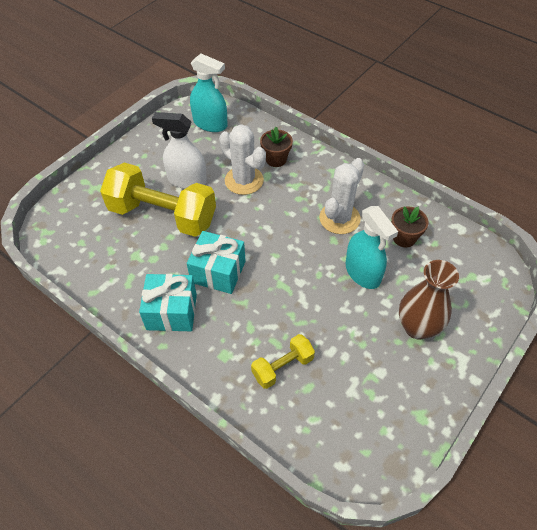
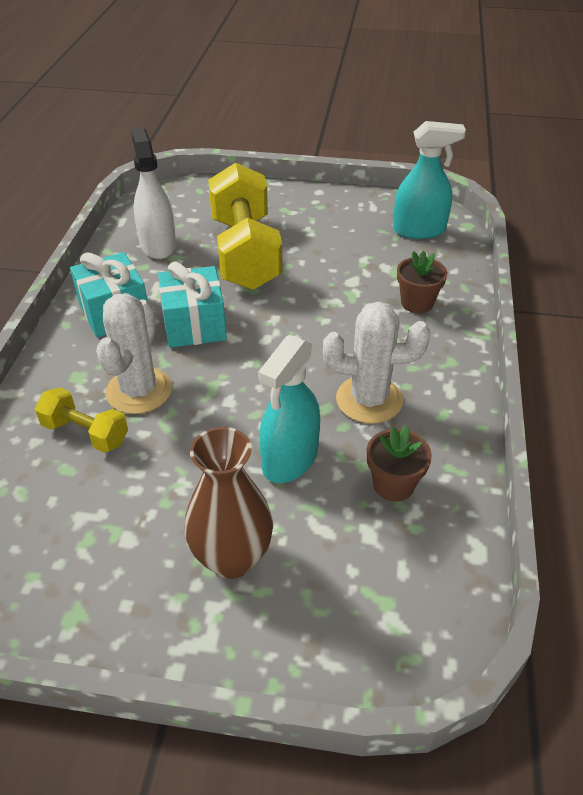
camera: 60 degrees right, 10 degrees down
(187, 180) = (312, 248): white spray bottle -> white spray bottle (158, 245)
(210, 124) = (419, 230): turquoise spray bottle -> turquoise spray bottle turned 90 degrees counterclockwise
(244, 180) = (354, 290): white cactus -> white cactus (139, 391)

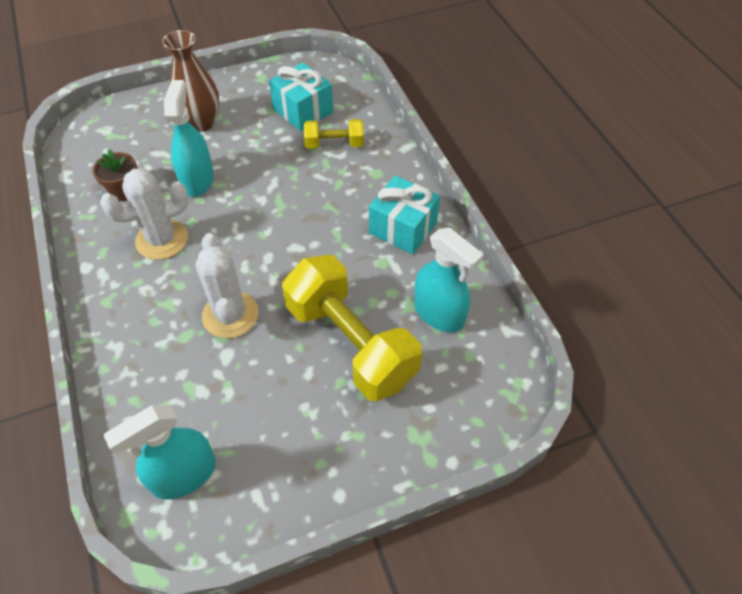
camera: 150 degrees right, 10 degrees up
(139, 391) = (326, 180): white cactus -> white cactus (230, 315)
(158, 245) = (439, 313): white spray bottle -> turquoise spray bottle
(194, 325) = (332, 244): turquoise gift -> turquoise gift (303, 111)
(417, 303) = (153, 354): brown flower pot -> none

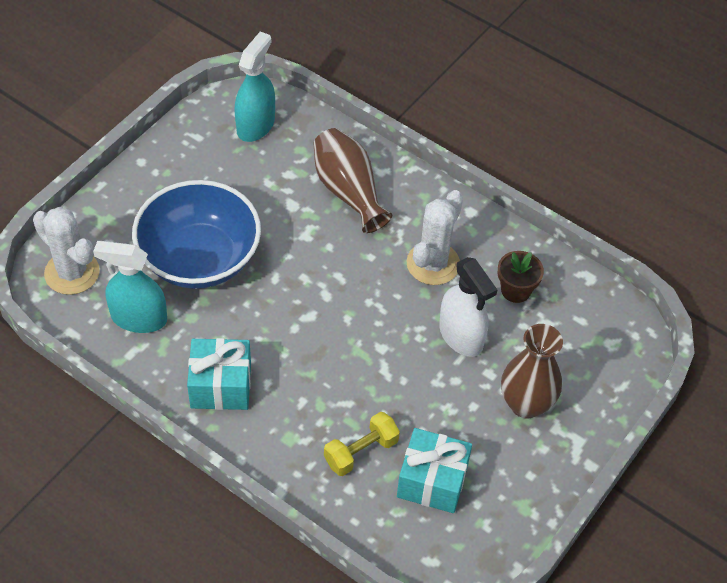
camera: 145 degrees right, 0 degrees up
(164, 341) = (348, 191): none -> brown vase
(197, 180) = (461, 336): turquoise spray bottle -> white spray bottle
(230, 315) = (315, 233): white cactus -> white cactus (72, 273)
(350, 343) = (199, 258): yellow dumbbell -> blue bowl

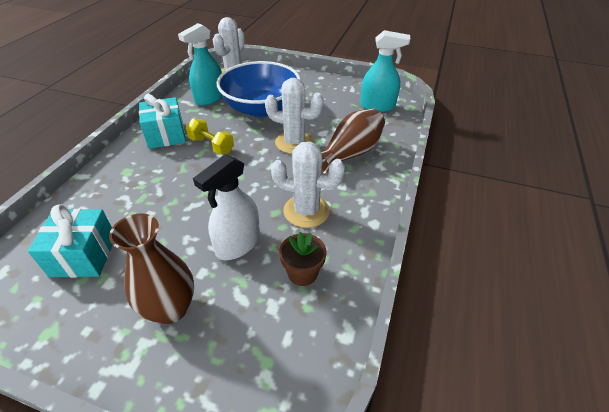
camera: 75 degrees right, 10 degrees down
(139, 318) = (209, 98): turquoise spray bottle -> turquoise spray bottle turned 135 degrees counterclockwise
(301, 241) = (294, 142): none -> white cactus
(361, 452) = (114, 207): yellow dumbbell -> yellow dumbbell (211, 145)

